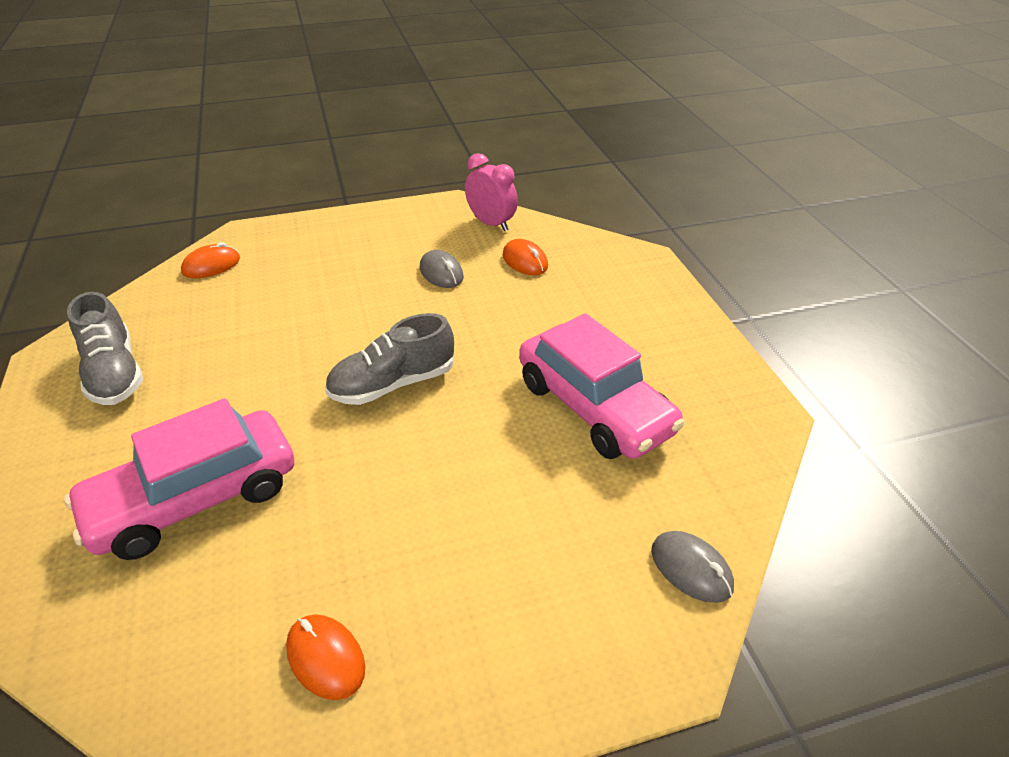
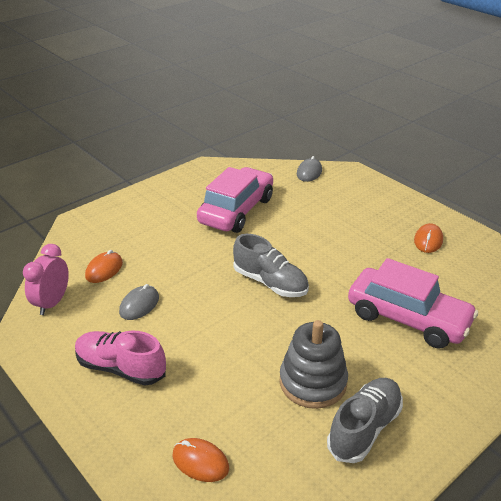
camera: 115 degrees left, 5 degrees down
(207, 359) = (313, 382): none -> grey stacking toy
(360, 246) = (121, 368): none -> pink shoe

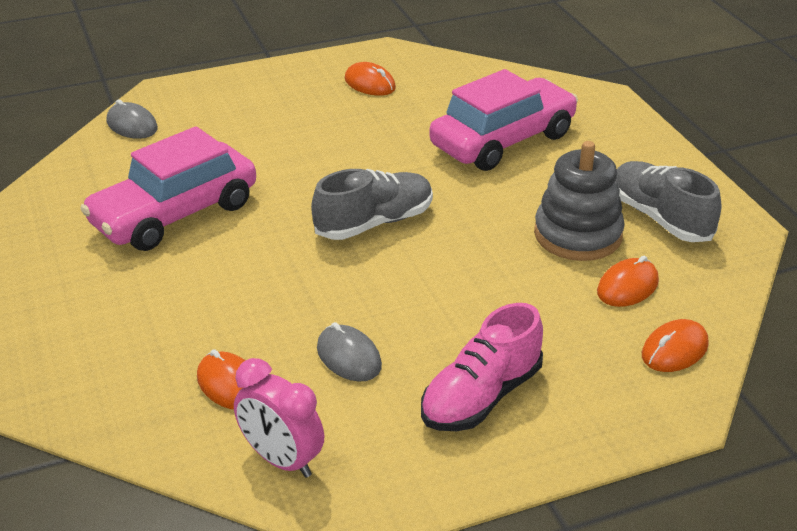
camera: 70 degrees left, 0 degrees up
(236, 210) = (174, 214): pink car -> pink car turned 90 degrees counterclockwise
(263, 422) = (627, 287): none -> orange mouse

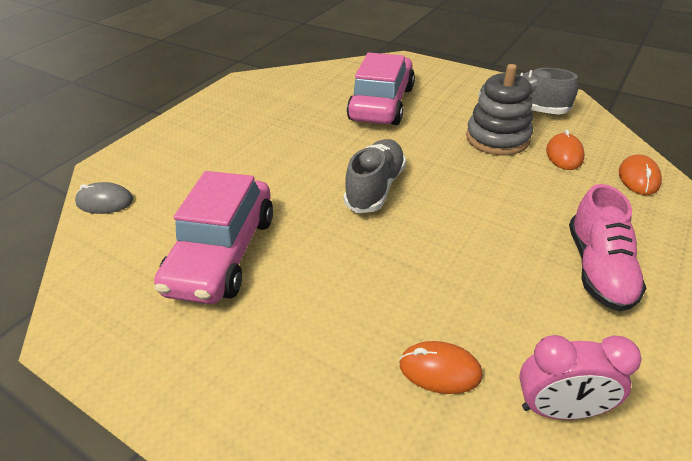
camera: 35 degrees left, 5 degrees up
(349, 357) = (487, 291): grey mouse -> none
(370, 84) = (256, 103): orange mouse -> none

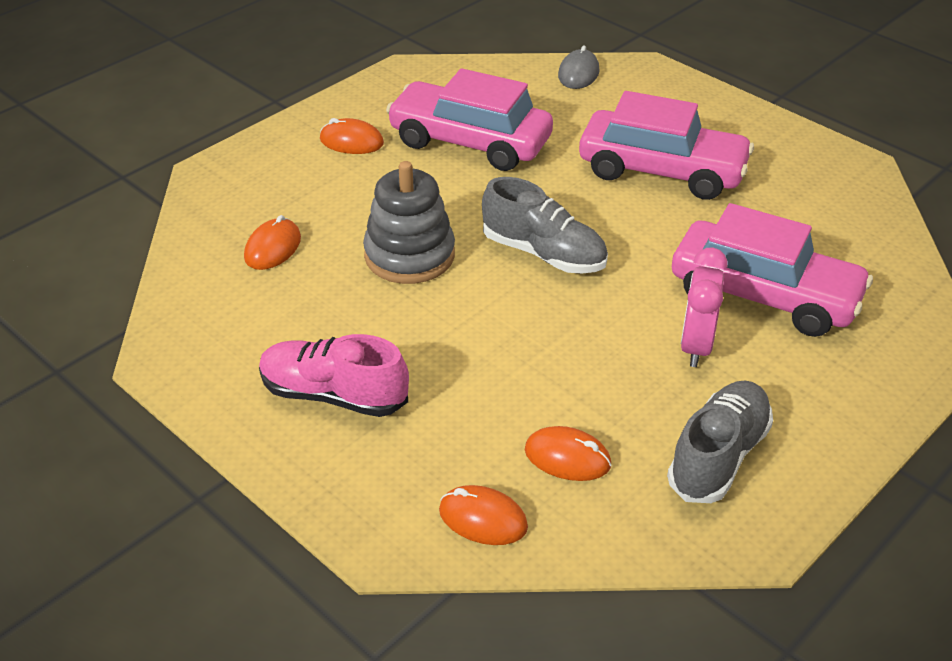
camera: 100 degrees right, 0 degrees up
(226, 350) = (351, 141): none -> orange mouse
(257, 147) = (662, 170): none -> pink car
(497, 138) = (632, 397): grey stacking toy -> grey stacking toy (409, 255)
(559, 409) = (201, 304): pink clock -> pink clock (696, 346)

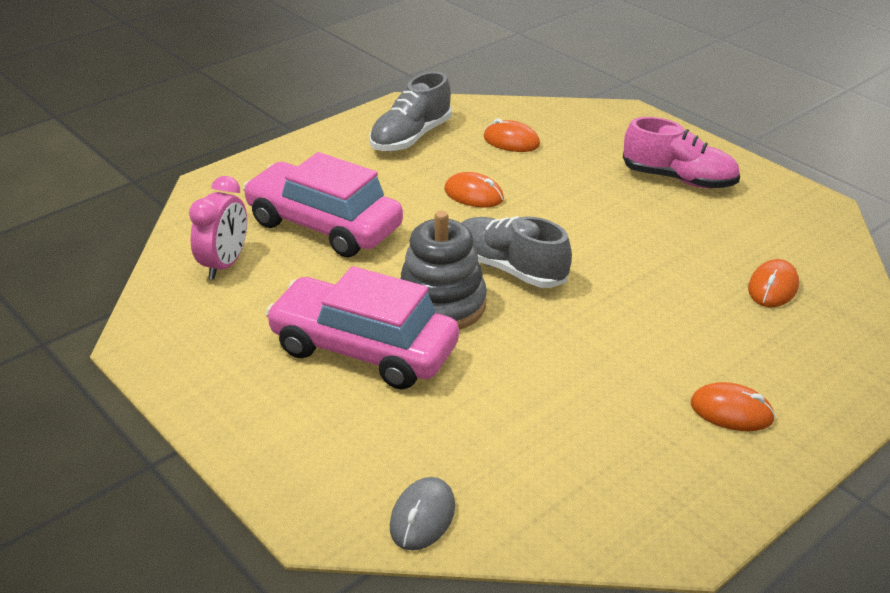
camera: 175 degrees left, 5 degrees down
(409, 255) = (637, 274): grey stacking toy -> grey stacking toy (441, 304)
(470, 142) = (583, 401): pink car -> none
(483, 519) = (568, 119): orange mouse -> orange mouse (474, 195)
(696, 346) = (398, 194): pink clock -> pink clock (225, 264)

